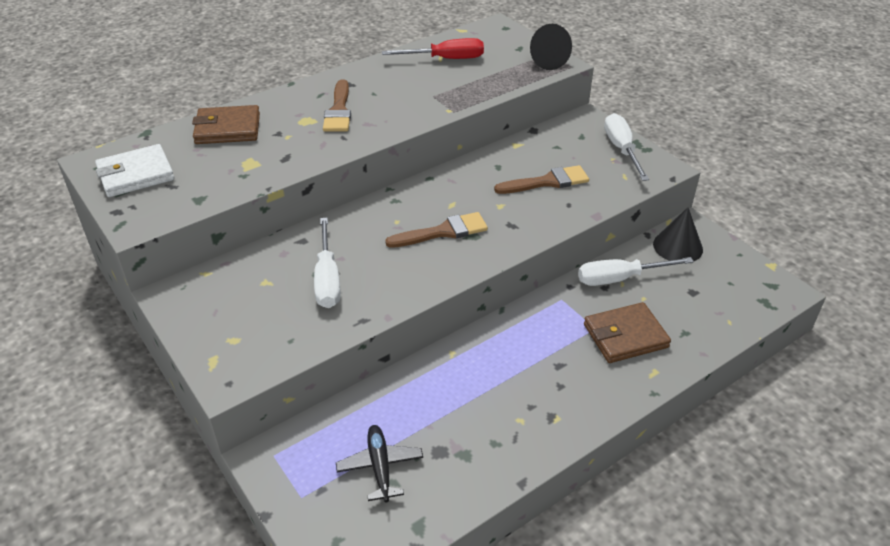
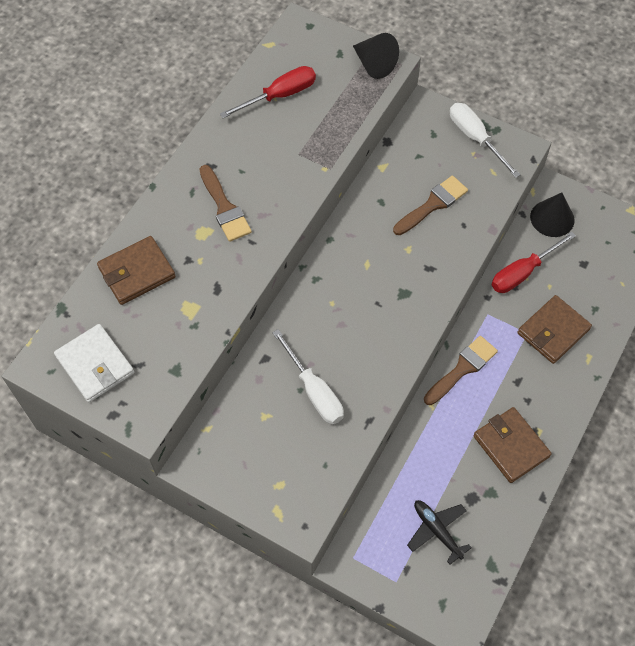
camera: 25 degrees left, 20 degrees up
(136, 175) = (95, 365): white wallet -> white wallet turned 75 degrees counterclockwise
(443, 232) = (378, 299): brown brush -> brown brush (462, 368)
(515, 420) = (510, 446): none -> brown wallet
(620, 278) = (523, 272): white screwdriver -> red screwdriver

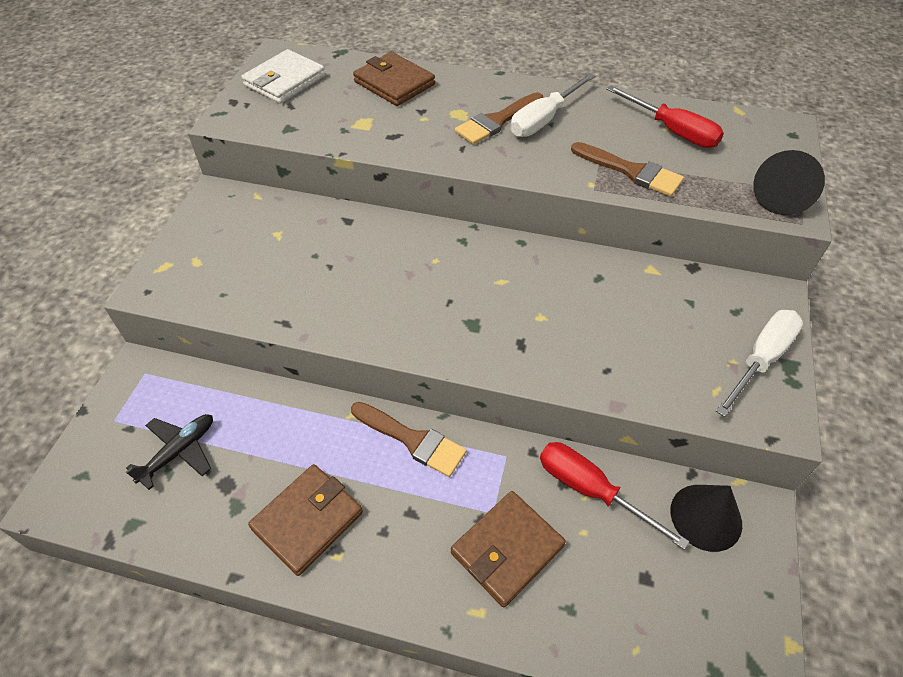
camera: 75 degrees right, 10 degrees down
(314, 391) = (315, 267): white screwdriver -> white screwdriver (544, 119)
(433, 204) = (622, 330): brown brush -> brown brush (631, 171)
(553, 331) = (507, 549): brown wallet -> brown wallet turned 75 degrees counterclockwise

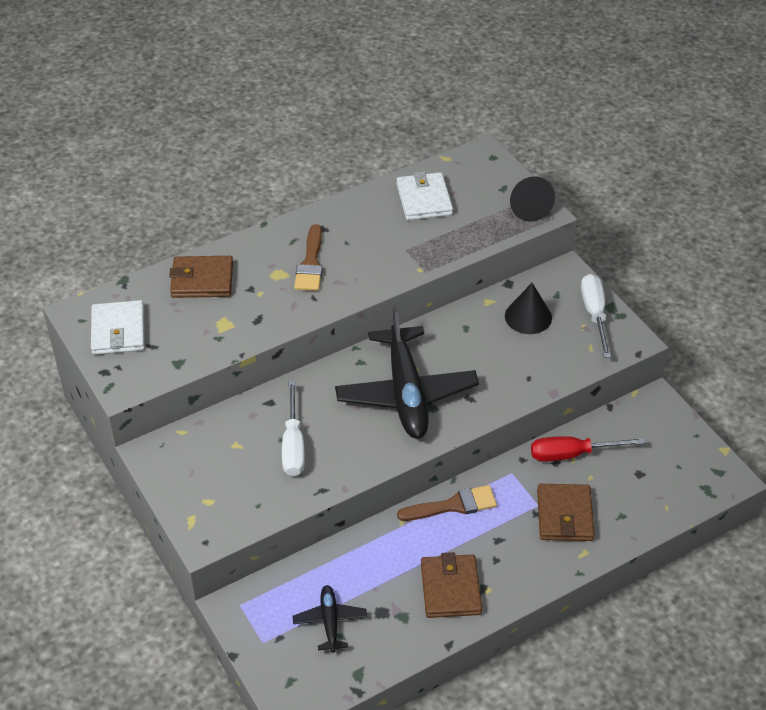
camera: 45 degrees left, 5 degrees down
(466, 295) = (406, 393): none -> black plane
(544, 119) = (338, 242): white screwdriver -> white screwdriver (293, 445)
(631, 171) = (432, 245): brown brush -> none
(672, 131) = (424, 199): red screwdriver -> white wallet
(706, 517) = (637, 422): black cone -> black cone (528, 317)

